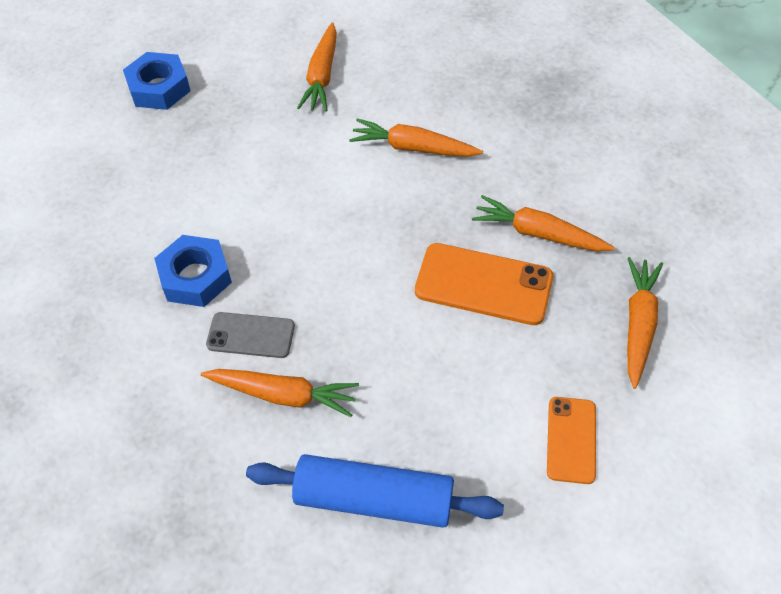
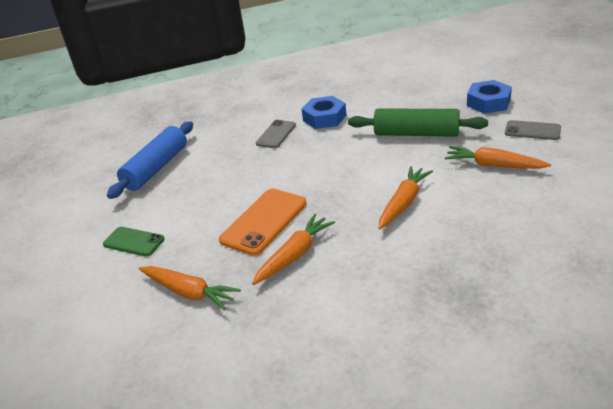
camera: 110 degrees right, 20 degrees down
(238, 46) = (532, 131): none -> grey phone
(247, 155) = (416, 134): none -> green rolling pin
(283, 395) = (233, 144): orange carrot -> none
(571, 440) = (134, 242): orange phone -> green phone

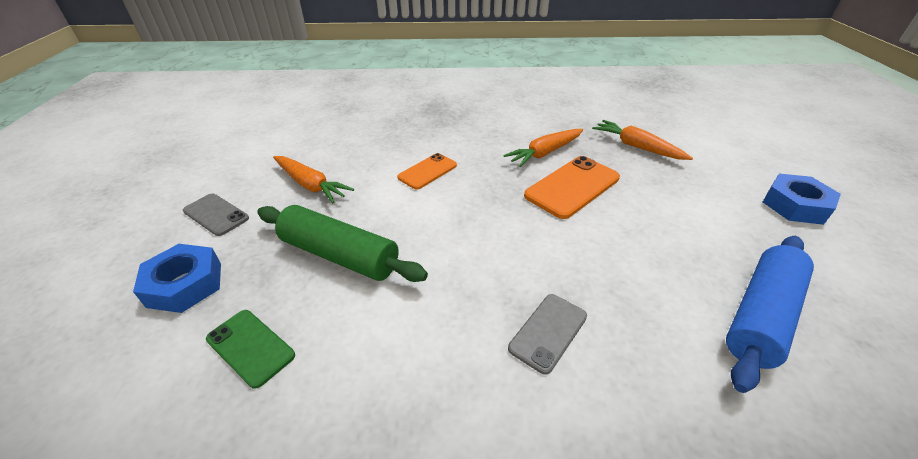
camera: 170 degrees left, 5 degrees up
(134, 242) = (719, 199): green phone -> green phone (250, 347)
(324, 118) = (448, 349): blue nut -> blue nut (795, 205)
(403, 202) = (427, 171): orange carrot -> orange phone

